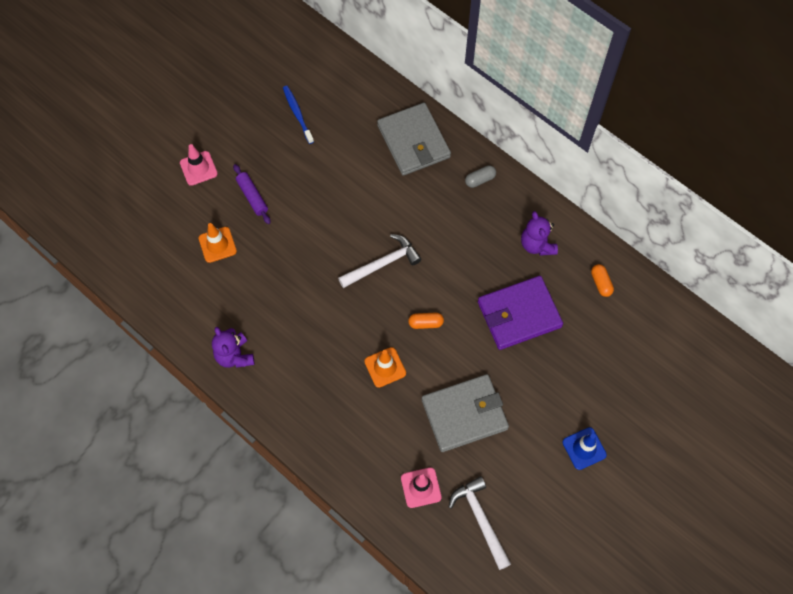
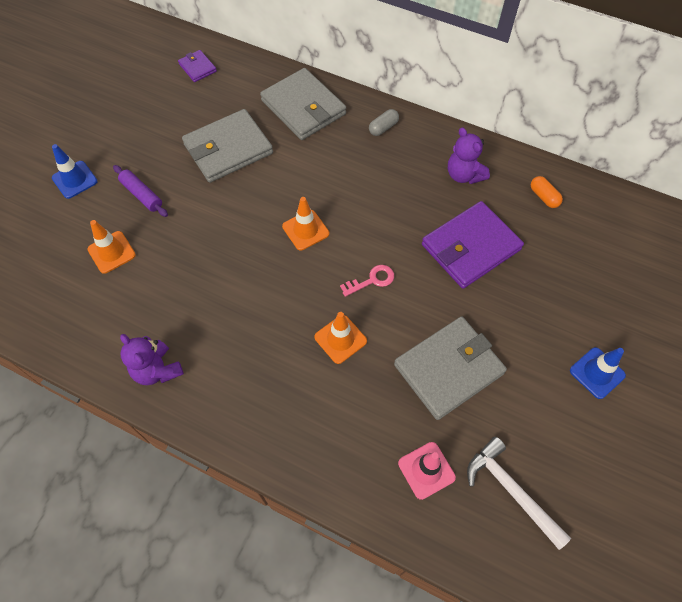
camera: 15 degrees left, 5 degrees down
(198, 168) = (75, 180): pink traffic cone -> blue traffic cone
(297, 114) = (174, 107): blue toothbrush -> none
(328, 76) = (197, 68): none -> purple wallet
(336, 169) = (228, 149): none -> grey wallet
(383, 264) = (305, 230): white hammer -> orange traffic cone
(425, 323) = (372, 280): orange capsule -> pink key

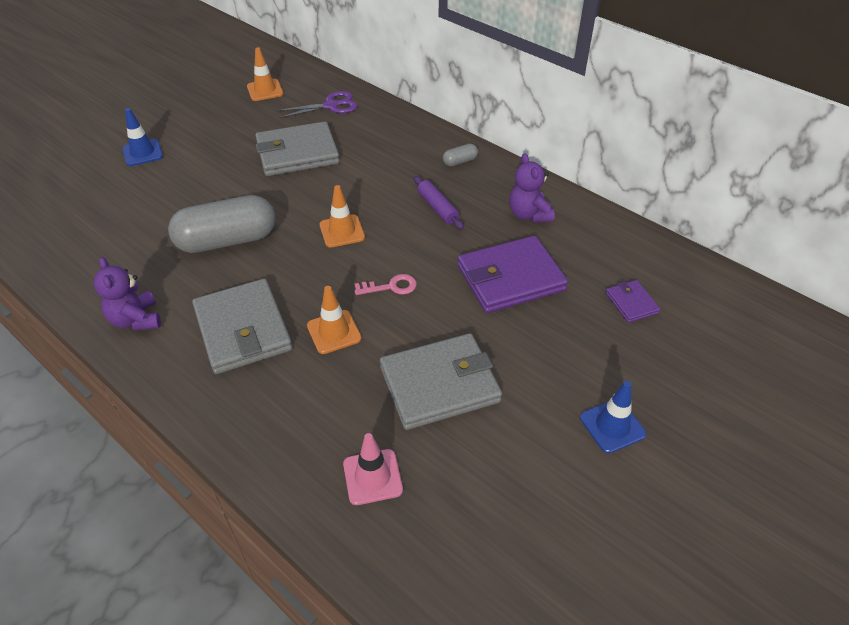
camera: 15 degrees right, 15 degrees down
(111, 252) = (145, 214): orange traffic cone -> orange traffic cone (265, 90)
(142, 195) = (197, 175): purple rolling pin -> purple rolling pin (437, 208)
(197, 68) = (299, 88): purple wallet -> purple wallet (631, 303)
(203, 264) = (227, 240): none -> grey capsule
(237, 84) = (331, 106): none -> purple scissors
(303, 107) = (386, 133): grey wallet -> grey wallet (243, 329)
(511, 490) = (463, 521): white hammer -> none
(543, 197) = (610, 249): orange capsule -> none

